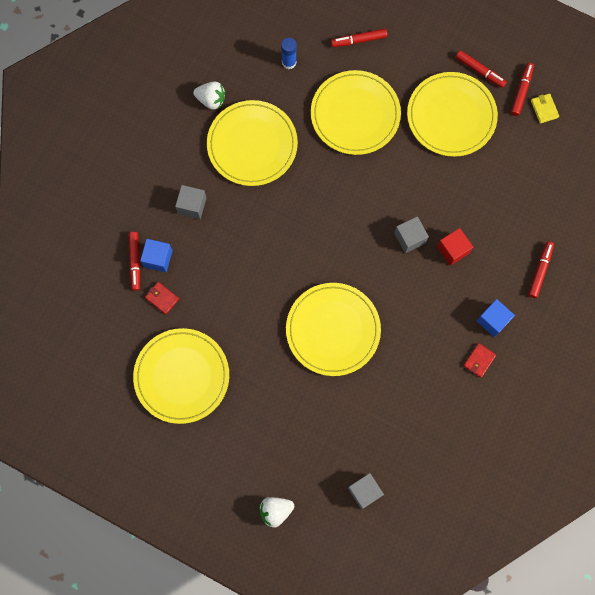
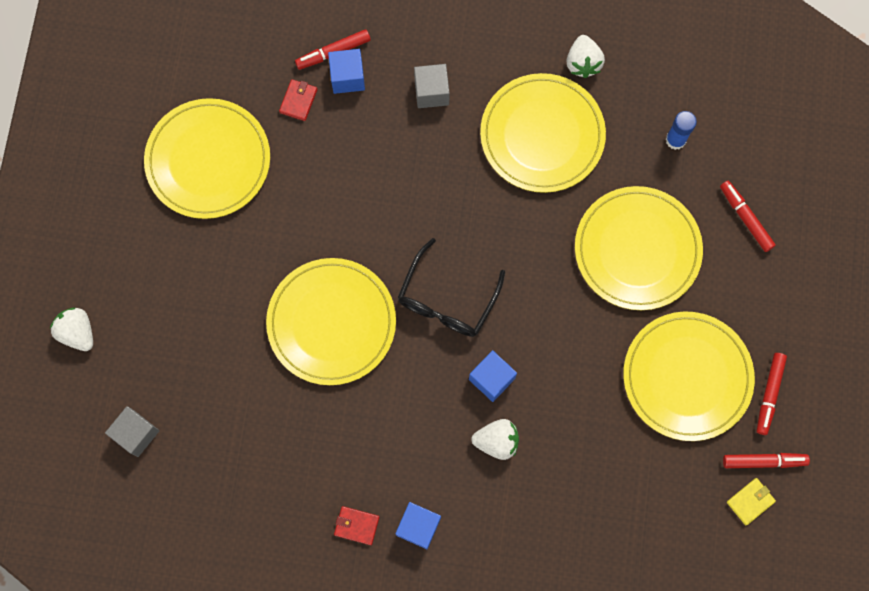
camera: 70 degrees right, 0 degrees up
(344, 247) = (447, 299): none -> black glasses
(409, 238) = (491, 379): grey cube -> blue cube
(453, 250) = (497, 441): red cube -> white strawberry
(540, 271) = (511, 569): red marker -> none

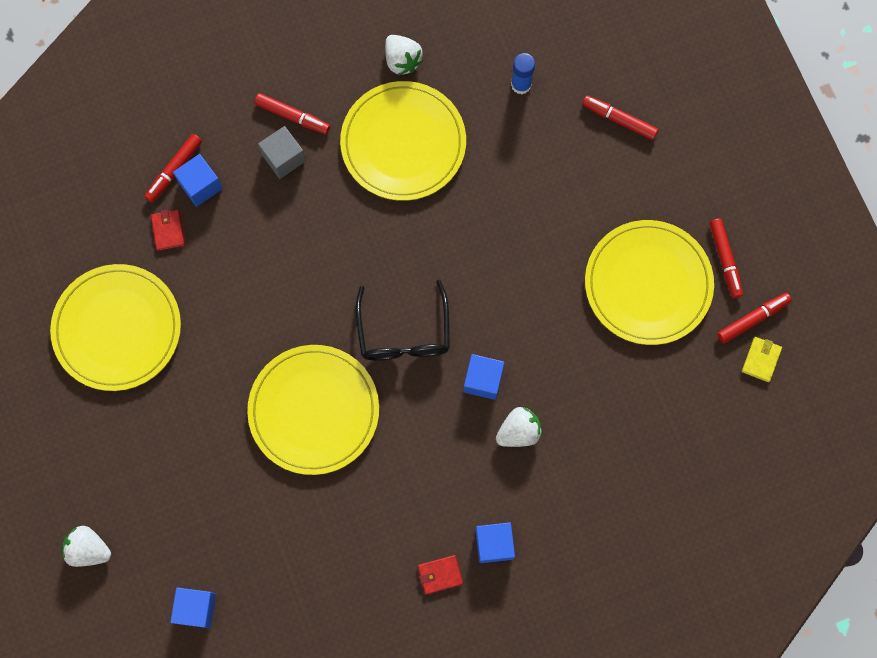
camera: 30 degrees left, 0 degrees up
(136, 433) = (196, 608): grey cube -> blue cube
(460, 60) = (292, 116): none -> red marker
(637, 249) = (543, 198): yellow plate -> none

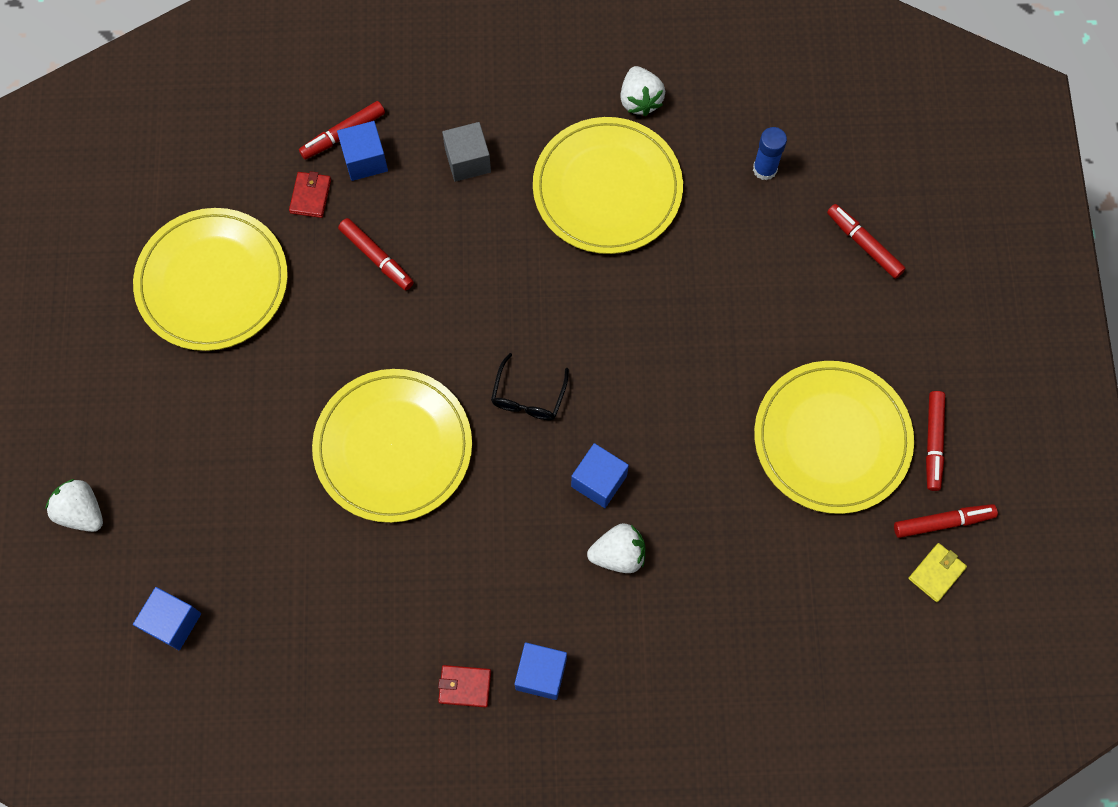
camera: 20 degrees right, 5 degrees down
(292, 116) = (495, 120): red marker -> red marker (376, 257)
(404, 333) = (528, 396): black glasses -> black glasses, size x0.63

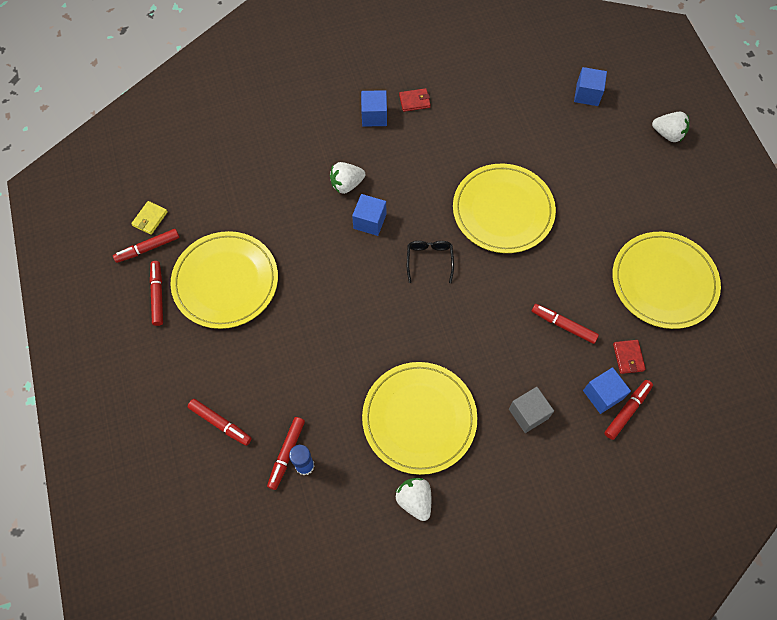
camera: 165 degrees right, 5 degrees down
(785, 188) = (286, 454): none -> red marker

